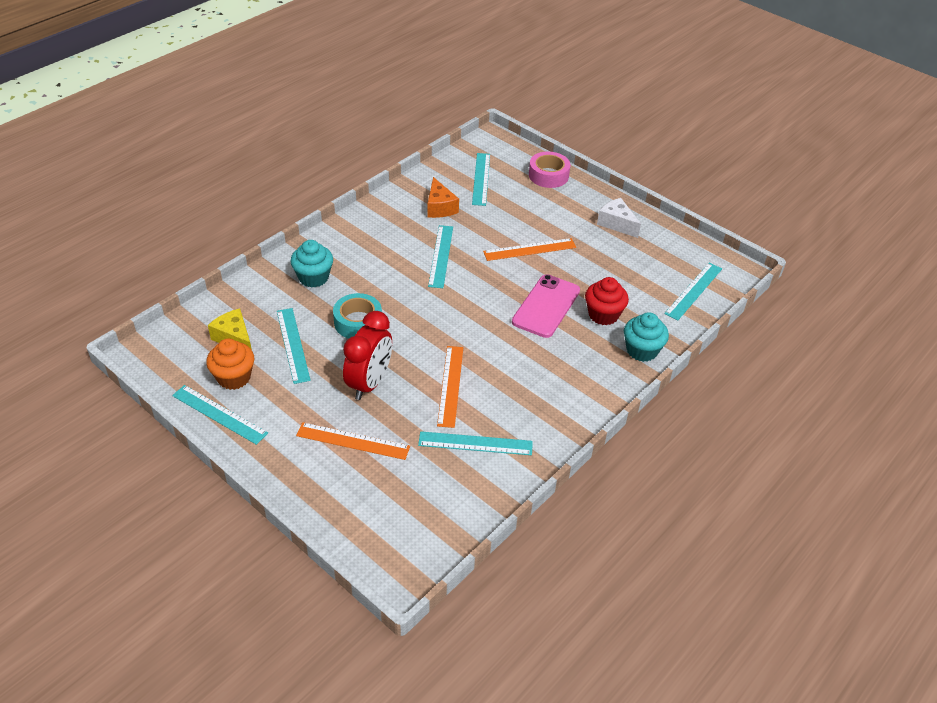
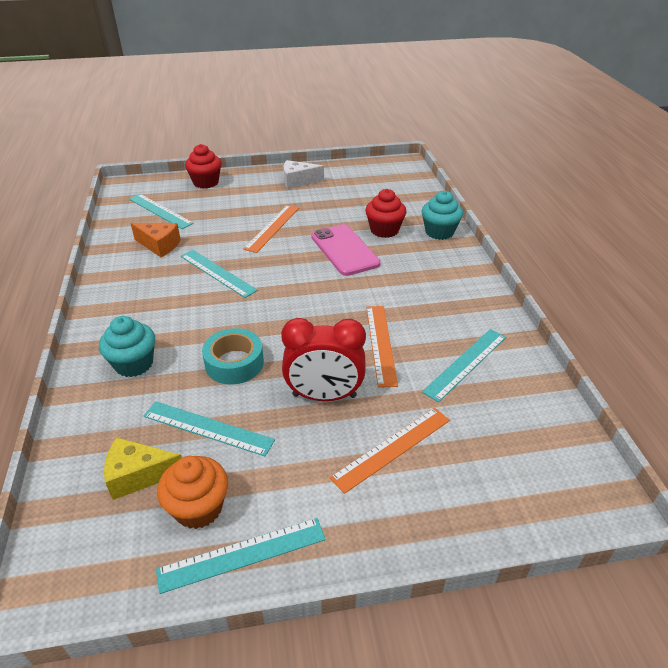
camera: 50 degrees left, 5 degrees down
(369, 383) = (324, 396): red clock -> red clock turned 120 degrees clockwise
(450, 385) = (381, 344): orange ruler -> orange ruler turned 45 degrees clockwise
(548, 175) = (206, 182): pink tape -> red cupcake
(693, 291) = (403, 186): turquoise ruler -> none

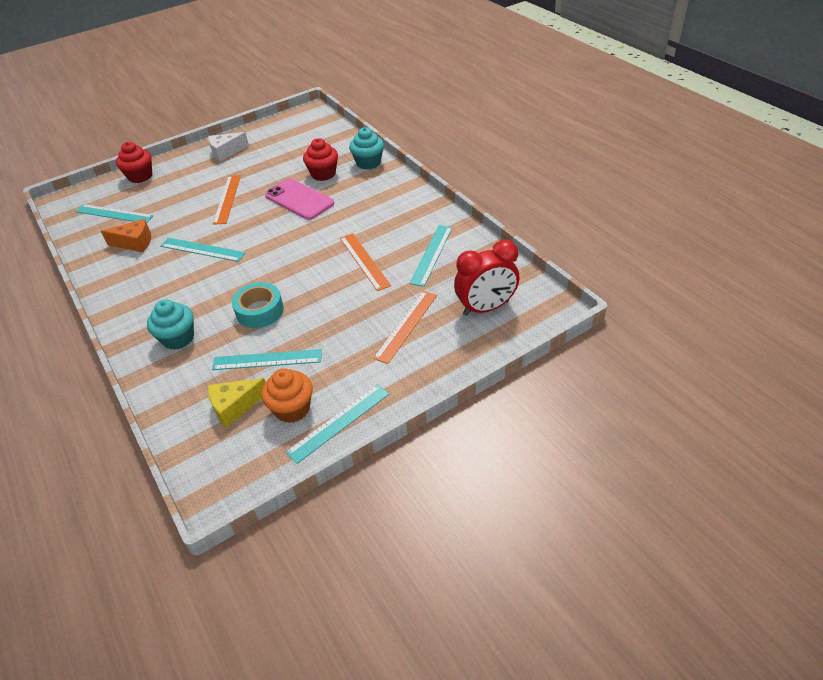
camera: 20 degrees left, 5 degrees up
(324, 396) = (341, 310): red clock -> red clock (486, 308)

